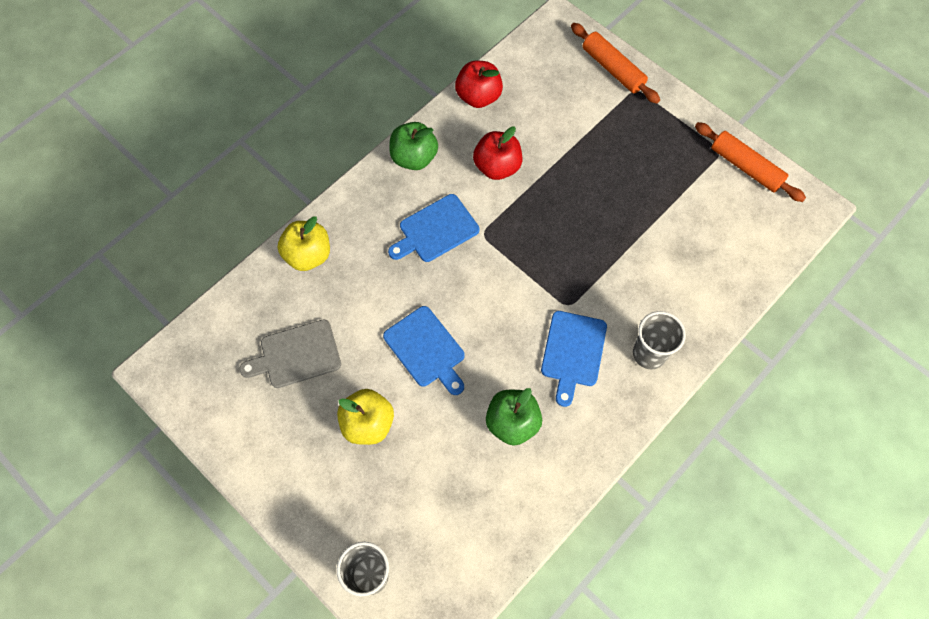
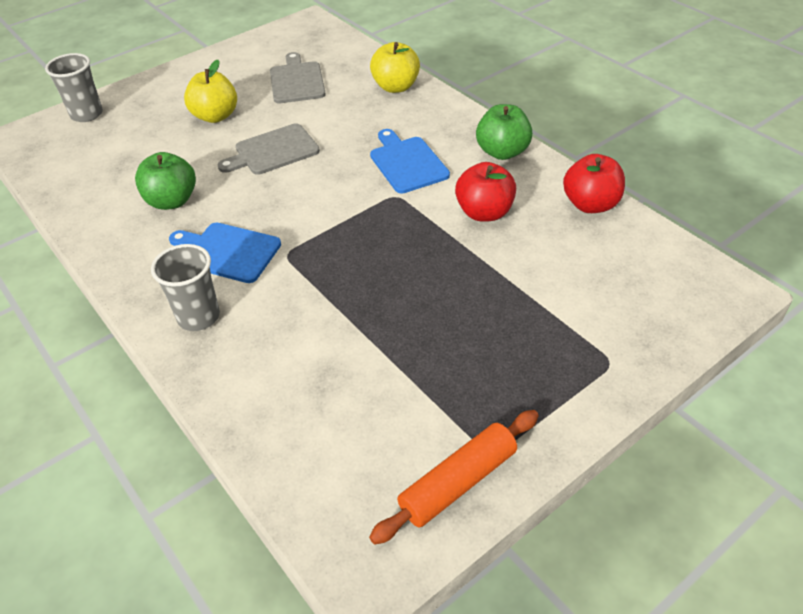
camera: 100 degrees right, 20 degrees down
(426, 349) = (273, 151): blue cutting board -> grey cutting board
(612, 69) = (650, 340): orange rolling pin -> none

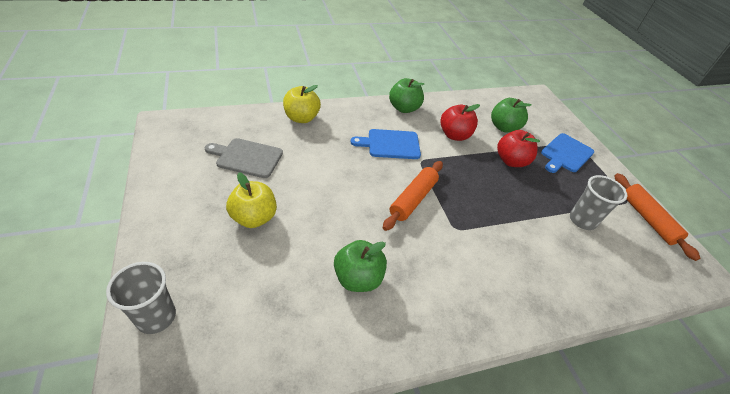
camera: 75 degrees left, 0 degrees up
(198, 317) = (505, 295): grey cup -> grey cup (582, 220)
(227, 252) = (440, 259): blue cutting board -> blue cutting board (566, 154)
(273, 151) = (332, 199): grey cutting board -> none
(314, 207) = (413, 199): none -> orange rolling pin
(562, 260) = (504, 127): none -> green apple
(590, 204) = (465, 102): red apple -> red apple (511, 161)

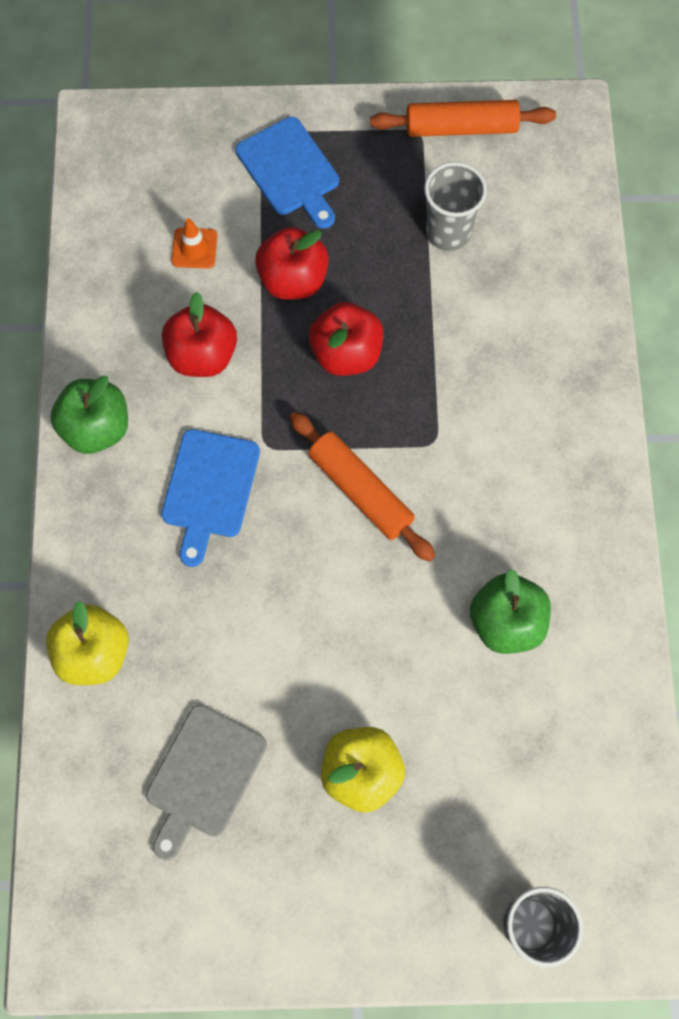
camera: 70 degrees left, 25 degrees up
(485, 185) = (346, 353): none -> red apple
(504, 127) = (194, 248): green apple -> orange traffic cone

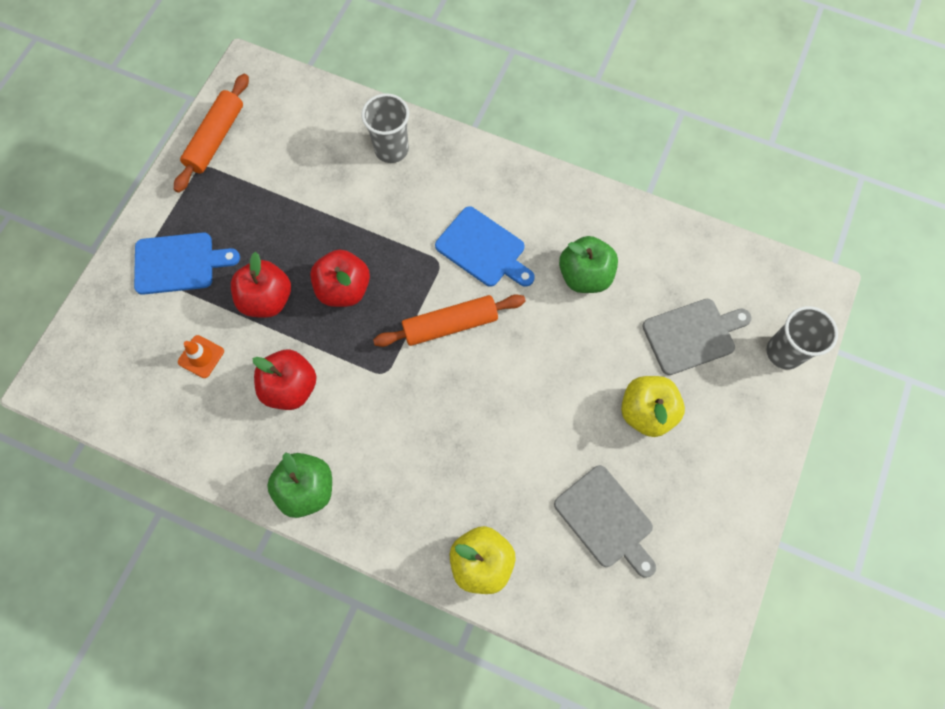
camera: 65 degrees left, 0 degrees up
(210, 489) = (397, 426): blue cutting board -> blue cutting board (483, 249)
(448, 232) = (290, 183): grey cup -> grey cup (391, 149)
(493, 791) = (692, 335): none -> grey cutting board

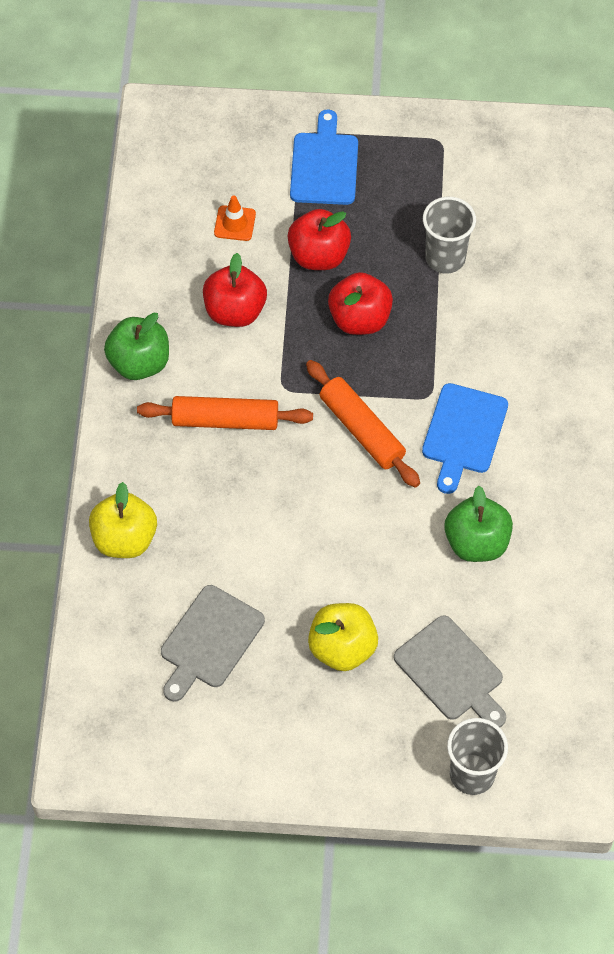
camera: 70 degrees right, 10 degrees down
(179, 263) = (324, 165): blue cutting board -> blue cutting board turned 150 degrees counterclockwise
(216, 138) = (478, 140): orange rolling pin -> orange rolling pin (225, 420)
(391, 149) = (544, 305): grey cup -> grey cup (445, 258)

